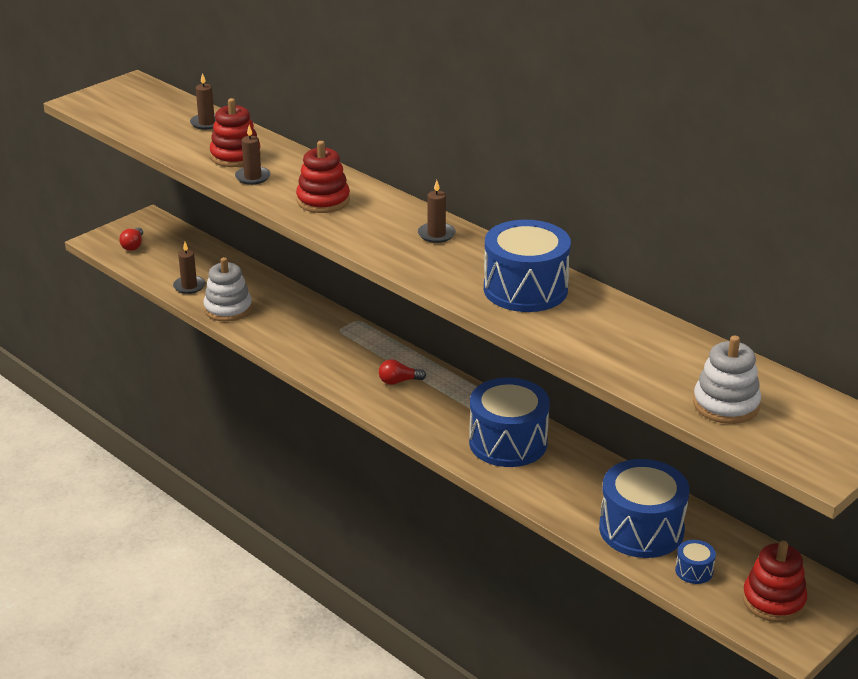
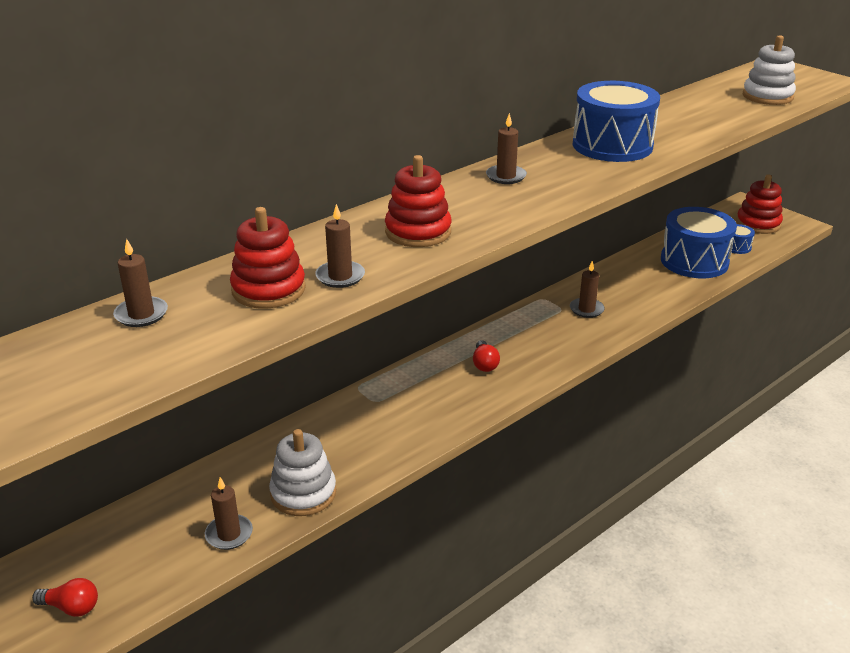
camera: 85 degrees left, 0 degrees up
(508, 442) = (586, 309): blue drum -> brown candle

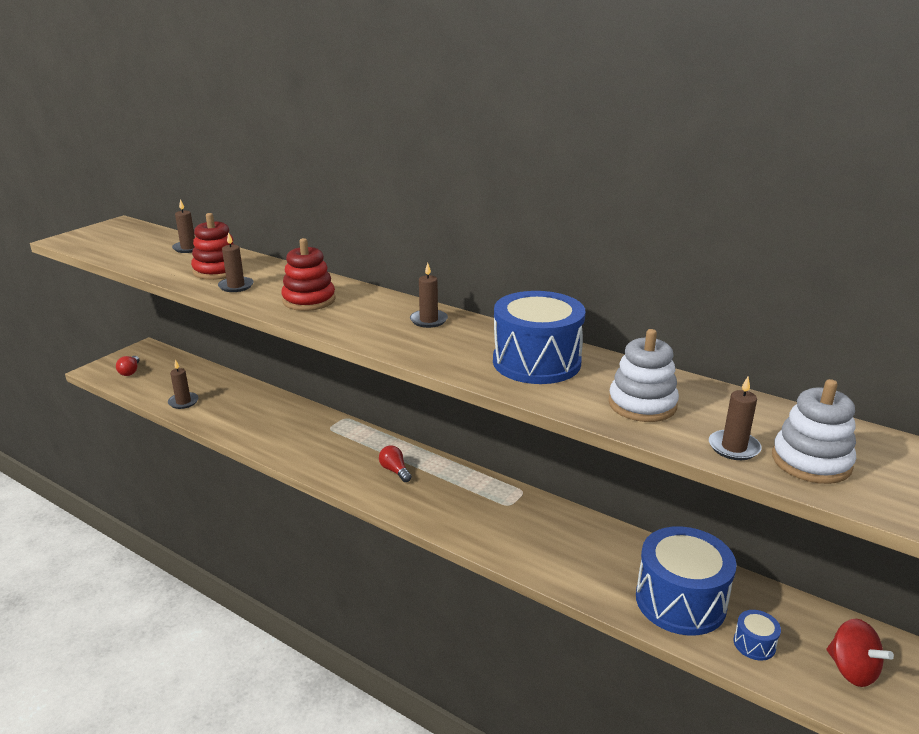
camera: 75 degrees right, 5 degrees down
(303, 493) = (221, 419): white stacking toy -> white stacking toy (642, 404)
(484, 364) = (395, 471): red light bulb -> red light bulb turned 75 degrees clockwise
(586, 309) = (516, 521): brown candle -> brown candle (734, 447)
(758, 224) = (852, 670): red stacking toy -> red spinning top

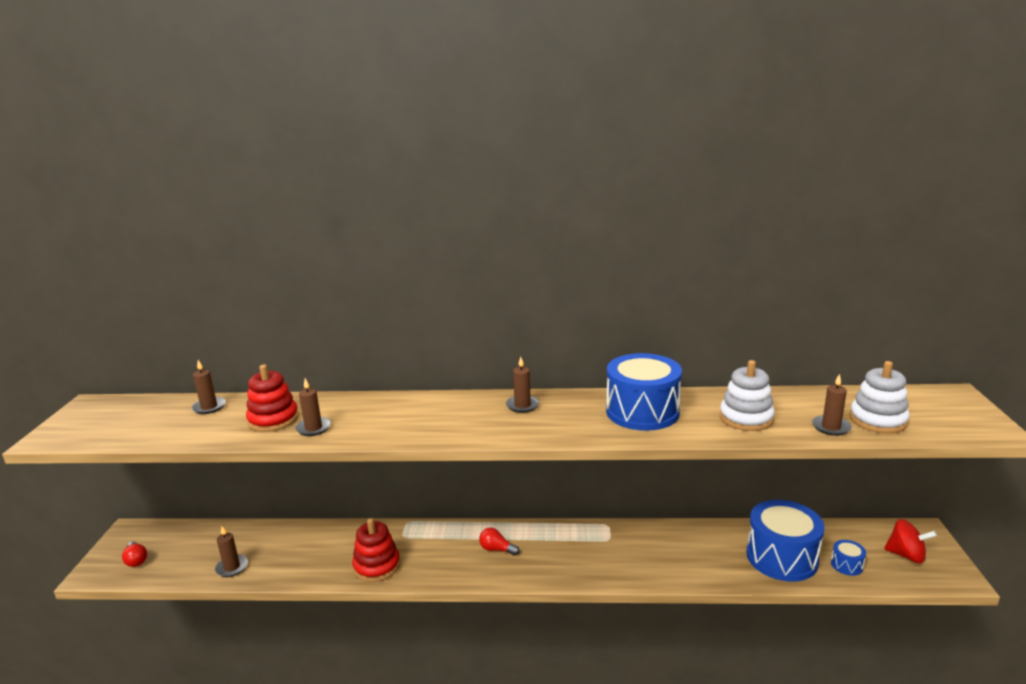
camera: 30 degrees left, 5 degrees down
(309, 300) = (400, 420): red stacking toy -> red stacking toy (377, 566)

